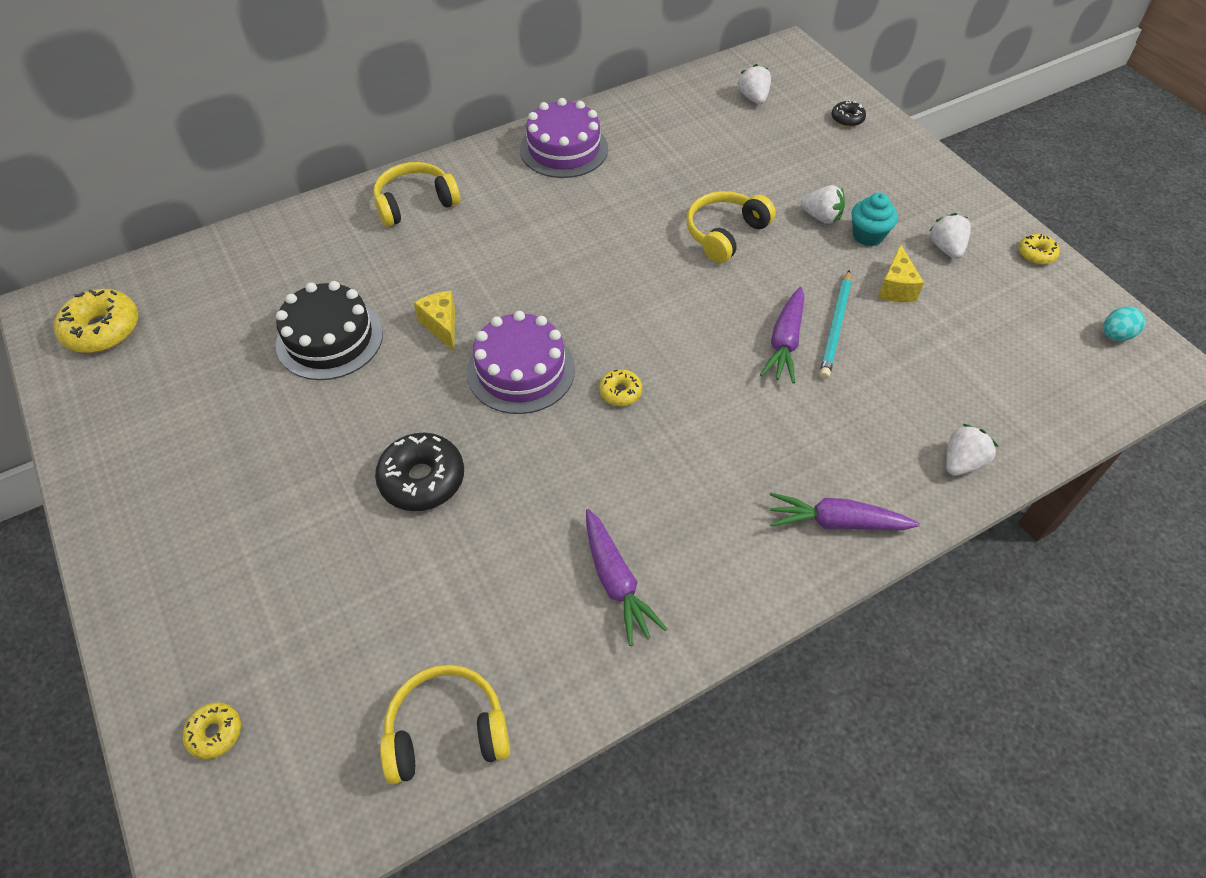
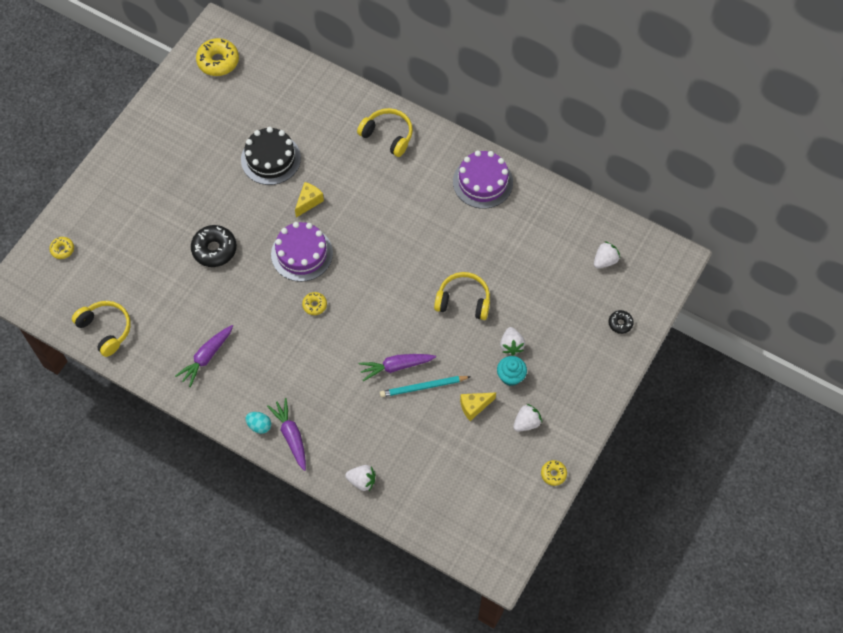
camera: 60 degrees right, 10 degrees up
(1115, 335) = (506, 535): turquoise egg -> turquoise egg (259, 425)

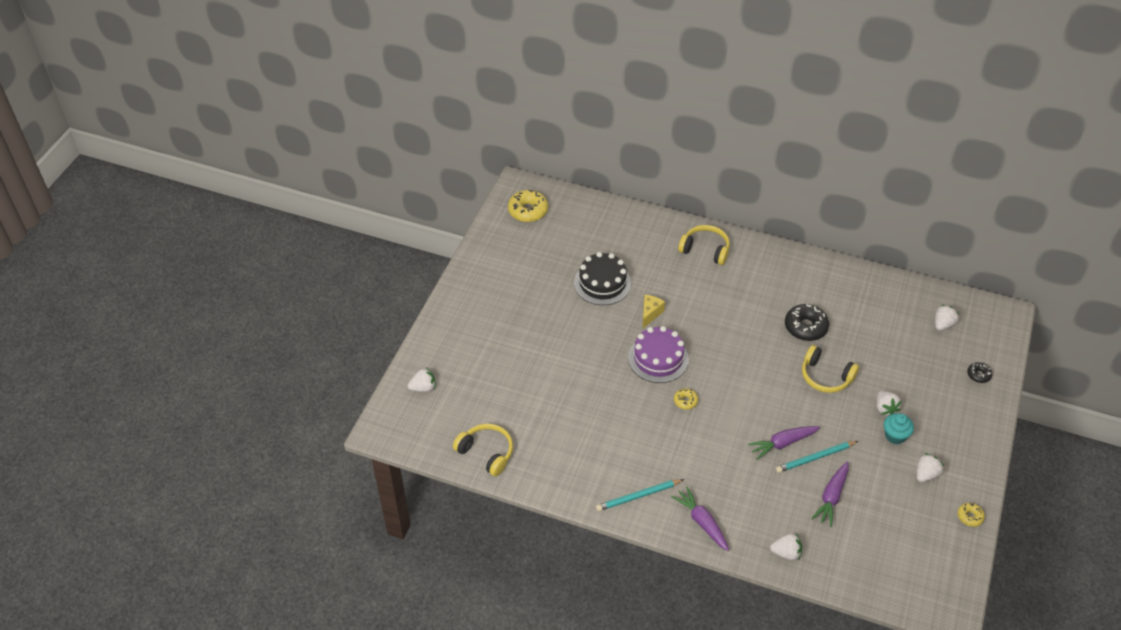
camera: 10 degrees left, 15 degrees down
(62, 249) = (423, 388): yellow donut -> white strawberry
(206, 357) = (594, 463): purple carrot -> purple carrot (831, 497)
(214, 249) = (573, 367): black donut -> black donut (805, 327)
(238, 399) = (638, 496): none -> turquoise pencil
(259, 425) = (667, 517): turquoise egg -> none
(463, 300) = (825, 377): yellow headphones -> yellow headphones turned 150 degrees counterclockwise
(474, 407) = (870, 468): yellow cheese -> none
(482, 182) = (806, 275): purple cake -> none

